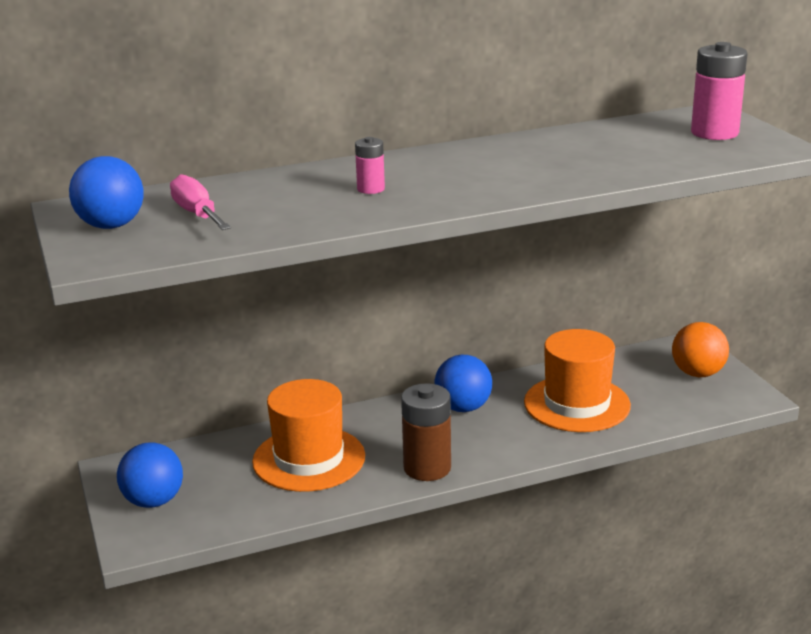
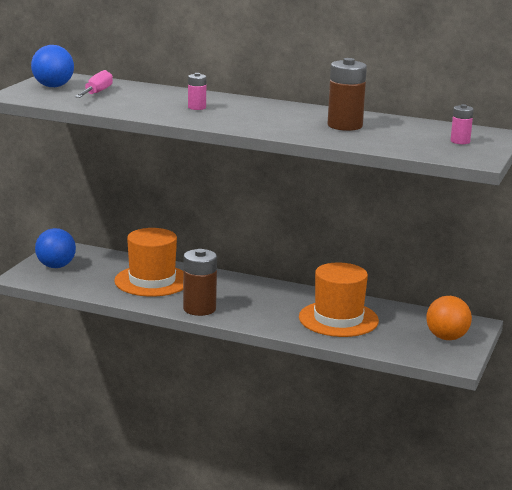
camera: 40 degrees right, 5 degrees down
(463, 408) = (272, 294): blue ball -> none
(575, 154) = (345, 126): none -> brown battery
(714, 133) = (460, 141): pink battery -> pink battery, size x0.54

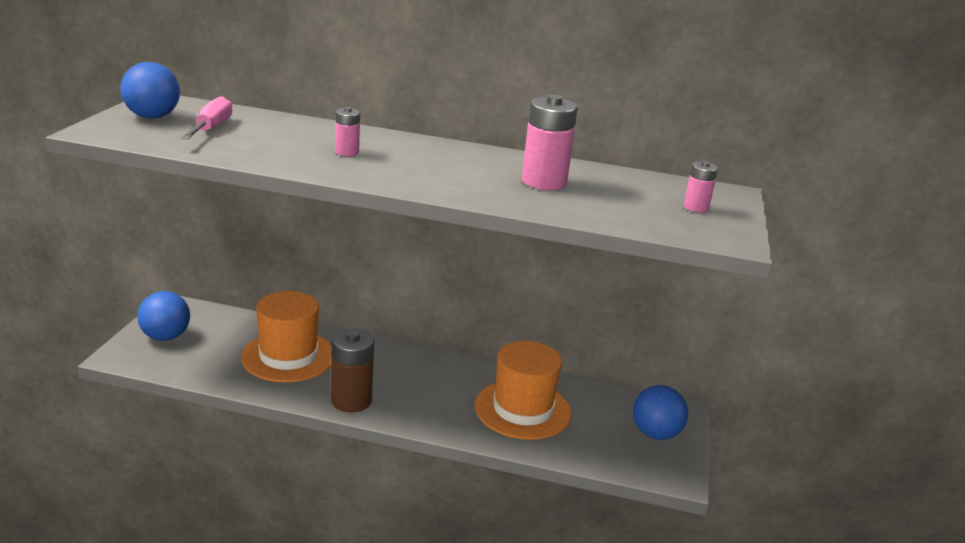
camera: 10 degrees left, 5 degrees up
(345, 126) = (544, 182): brown battery -> pink battery
(446, 337) = (655, 434): orange ball -> blue ball

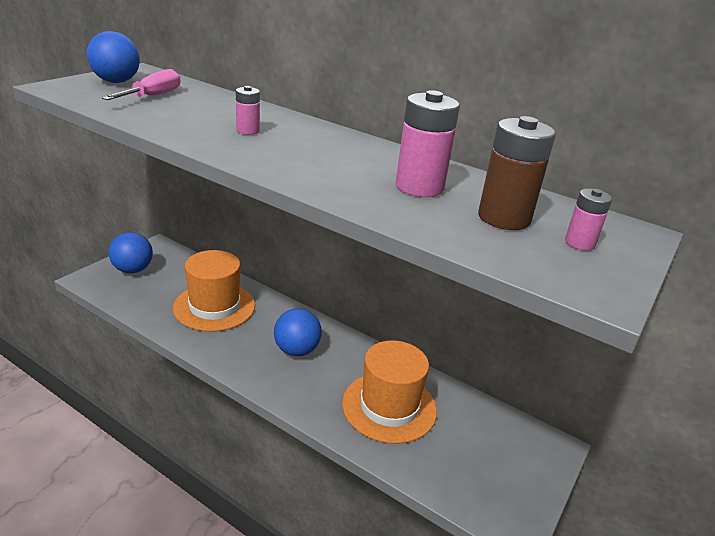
camera: 20 degrees right, 5 degrees up
(351, 400) = (239, 360): brown battery -> brown battery (504, 218)
(655, 434) = (512, 468): blue ball -> blue ball (296, 350)

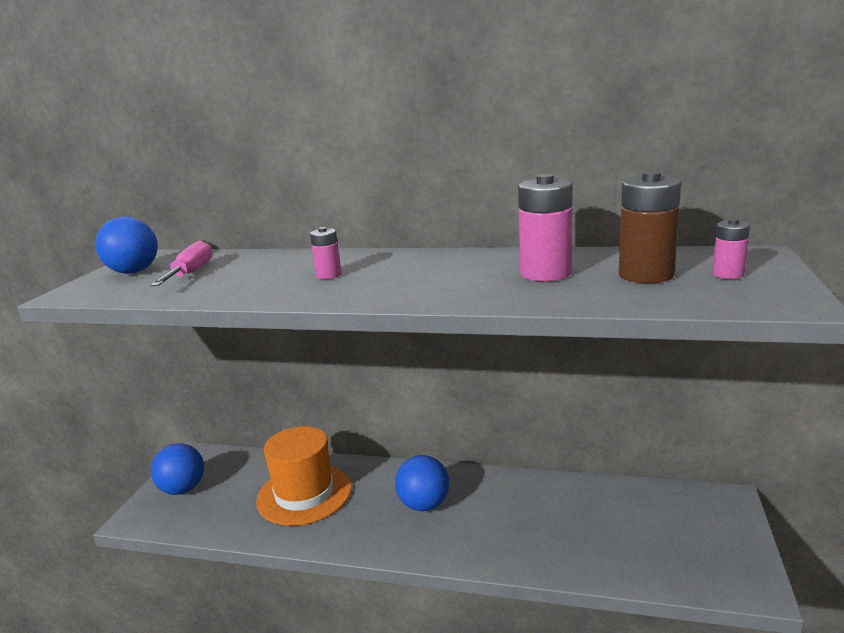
camera: 15 degrees left, 10 degrees down
(389, 407) = (556, 523): orange hat -> none

